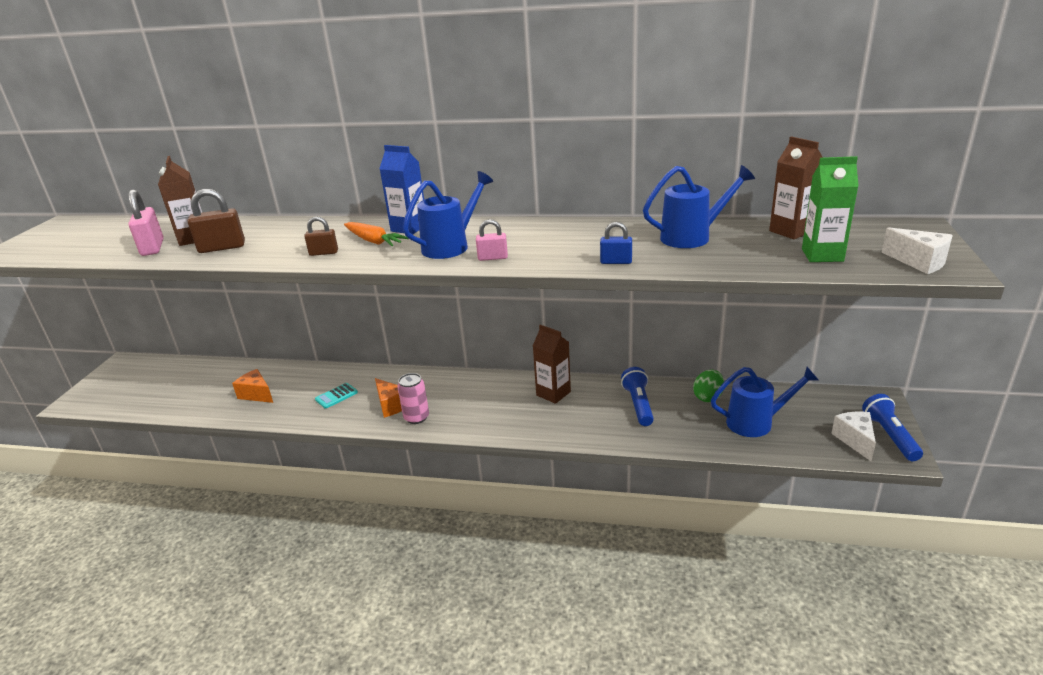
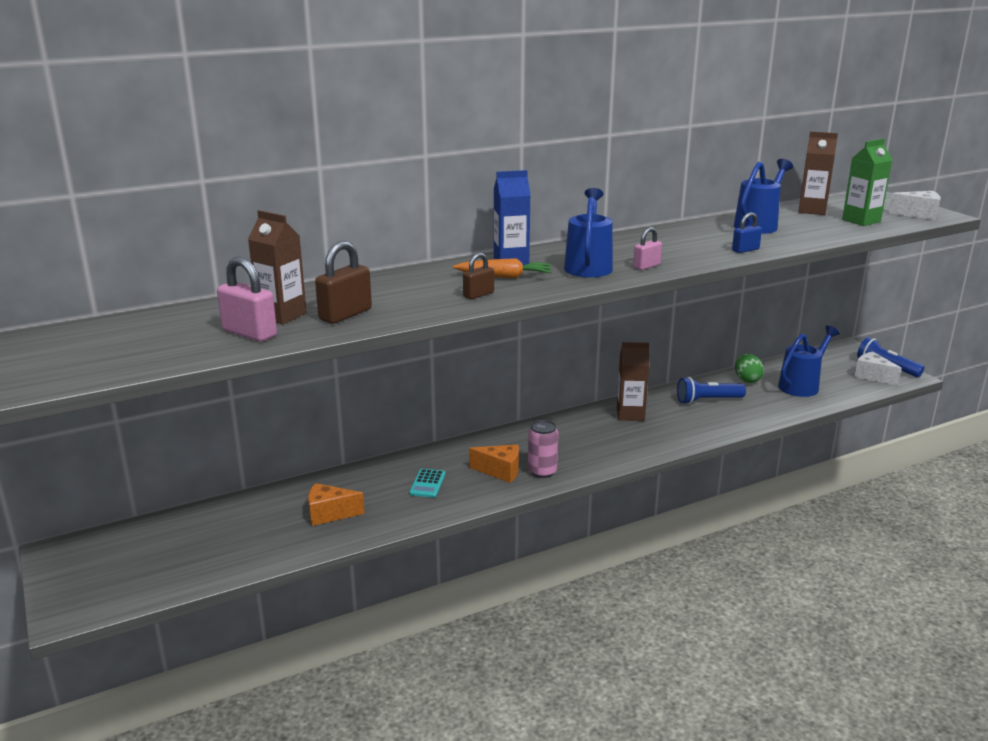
camera: 40 degrees left, 5 degrees down
(638, 404) = (707, 400): blue flashlight -> blue flashlight turned 60 degrees counterclockwise

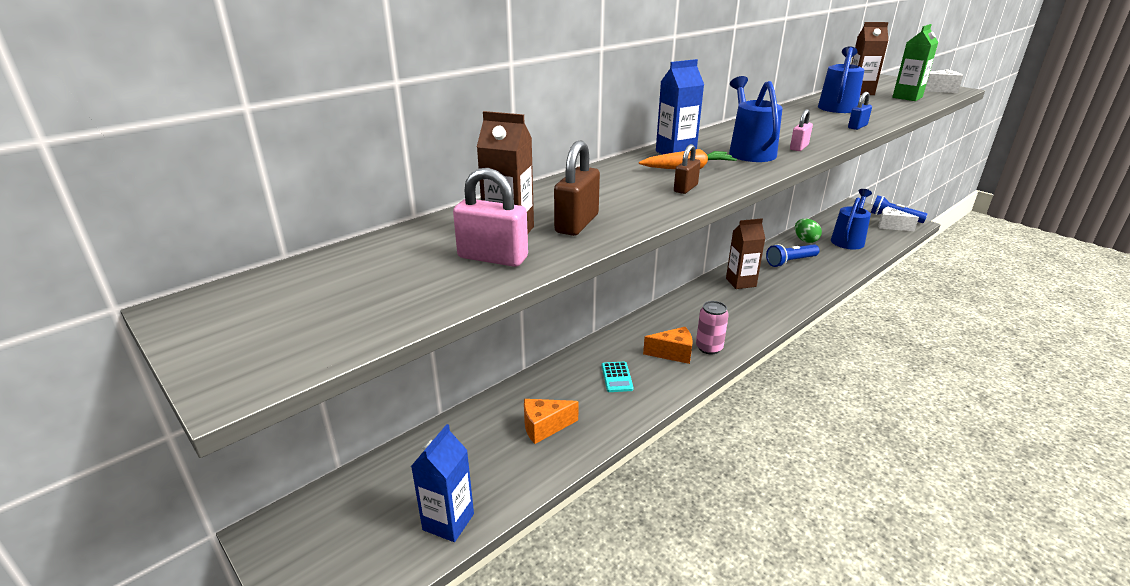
camera: 15 degrees left, 5 degrees up
(201, 570) = (448, 522): none -> blue carton

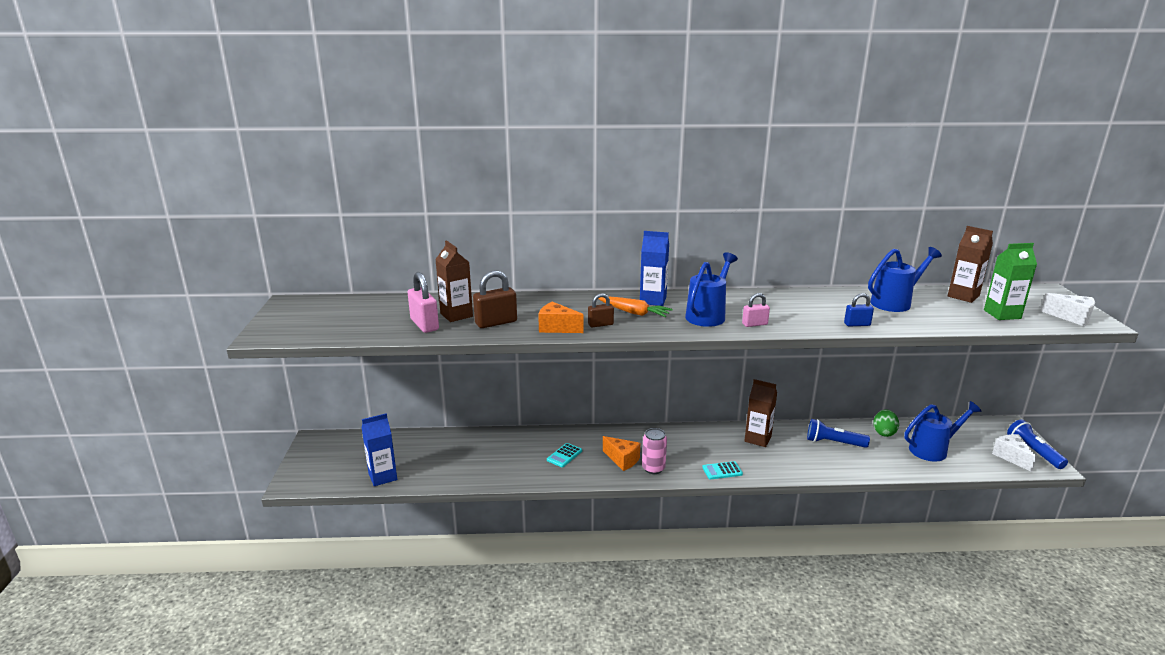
camera: 40 degrees right, 5 degrees down
(544, 427) = (485, 460): orange cheese -> orange cheese (557, 328)
(760, 322) = (722, 471): none -> turquoise calculator

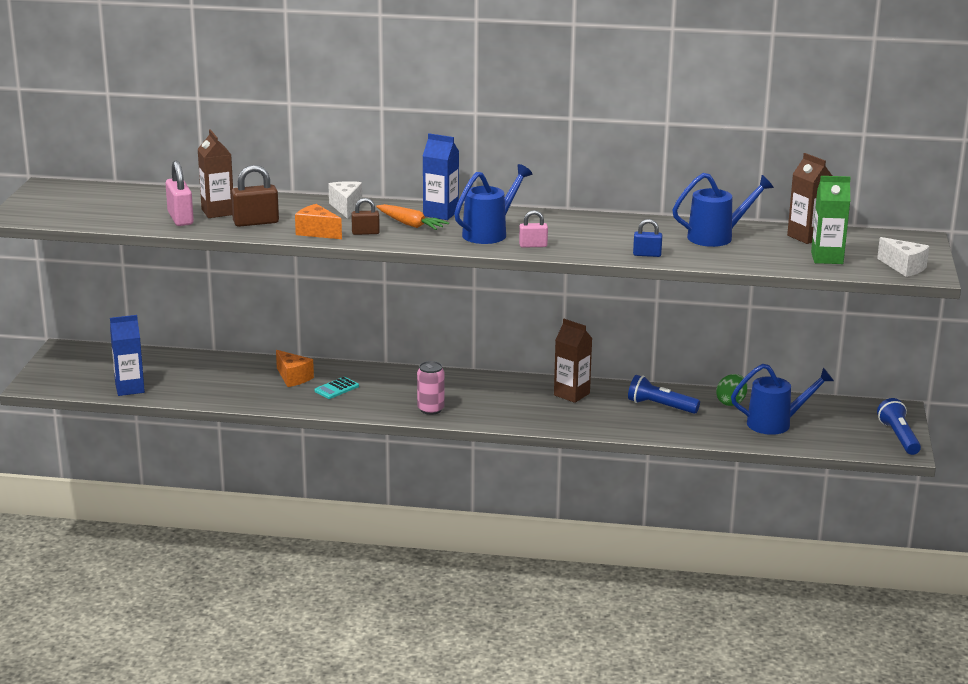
camera: 10 degrees right, 0 degrees up
(622, 460) = (400, 399): orange cheese -> orange cheese (293, 378)
(722, 471) = (508, 419): turquoise calculator -> none
(1011, 457) = (865, 439): white cheese -> white cheese (346, 207)

